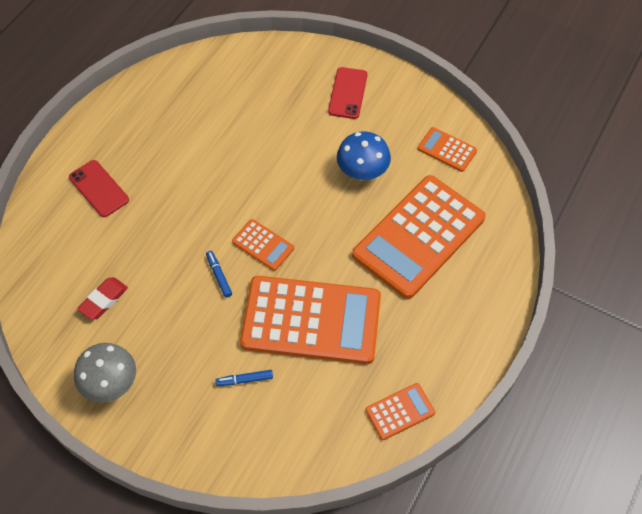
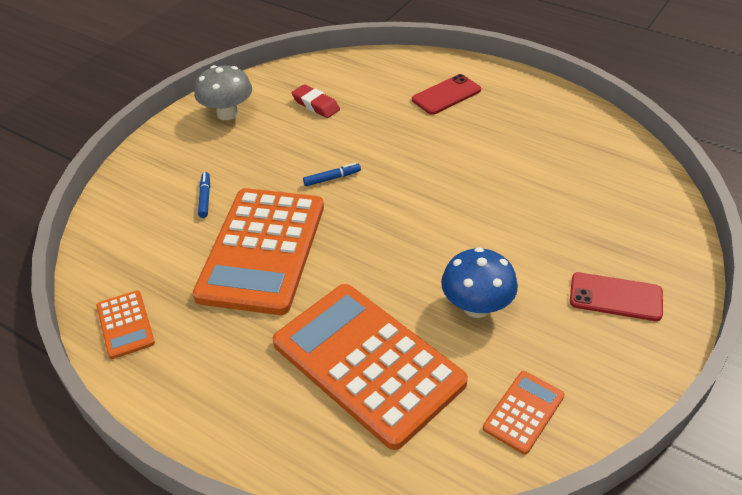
camera: 95 degrees right, 15 degrees down
(263, 245) = (368, 211): orange calculator -> none

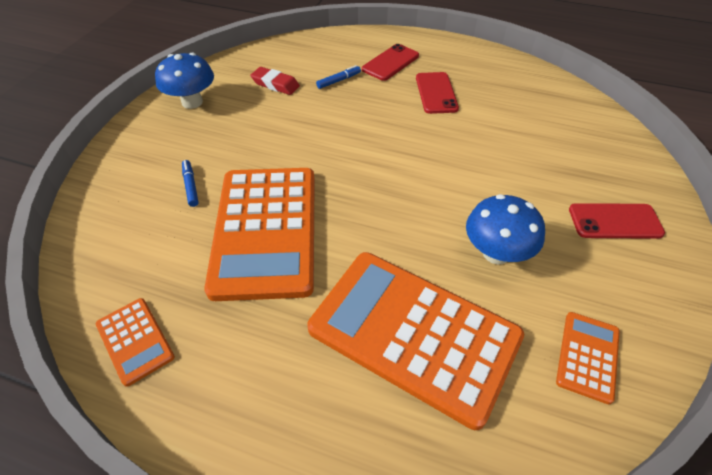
camera: 15 degrees left, 5 degrees up
(227, 113) = (192, 102): grey mushroom -> blue mushroom
(332, 178) = (313, 149): blue marker -> blue marker (339, 81)
(483, 135) = (436, 93): none -> red phone

